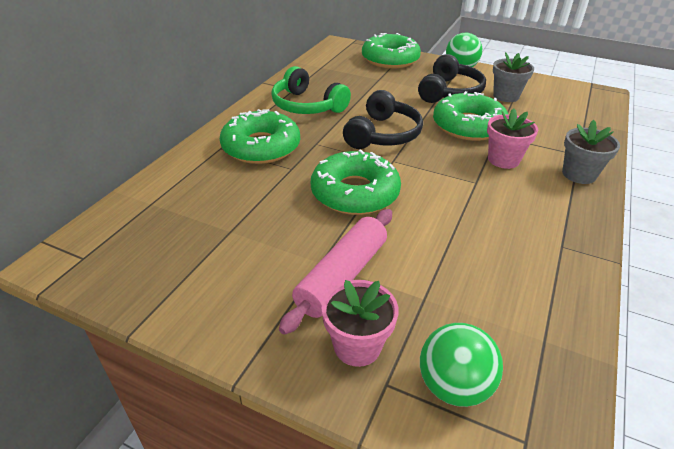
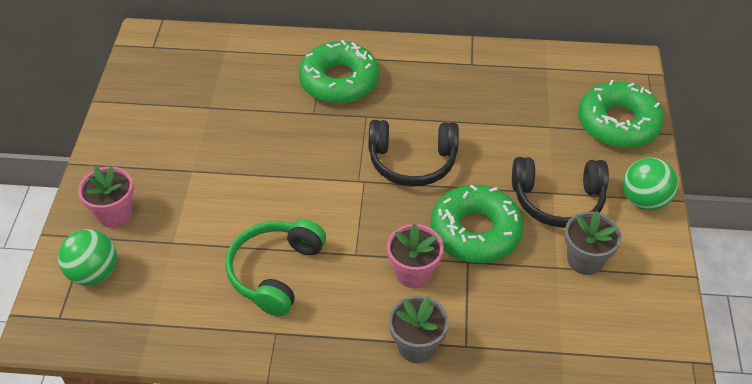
camera: 70 degrees right, 10 degrees up
(307, 106) = (440, 86): green headphones -> green headphones (275, 272)
(342, 276) = (181, 188): pink rolling pin -> none
(355, 193) = (294, 167): green donut -> none

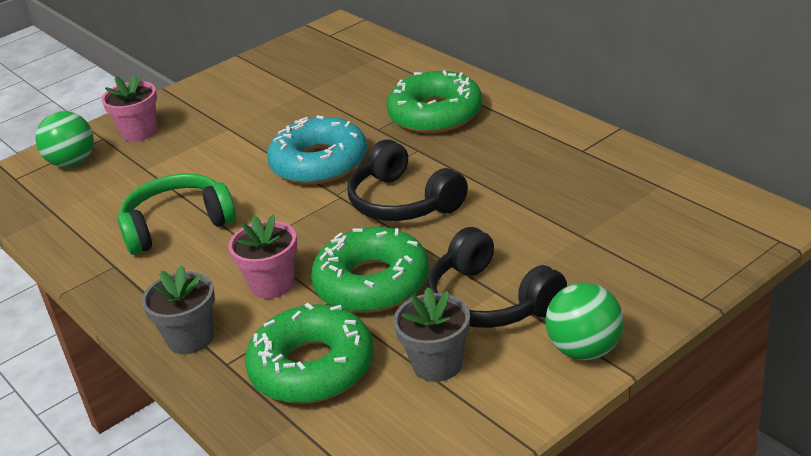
camera: 50 degrees right, 15 degrees down
(310, 163) = (319, 163): none -> turquoise donut
(618, 123) = (666, 268): green donut -> green donut (312, 367)

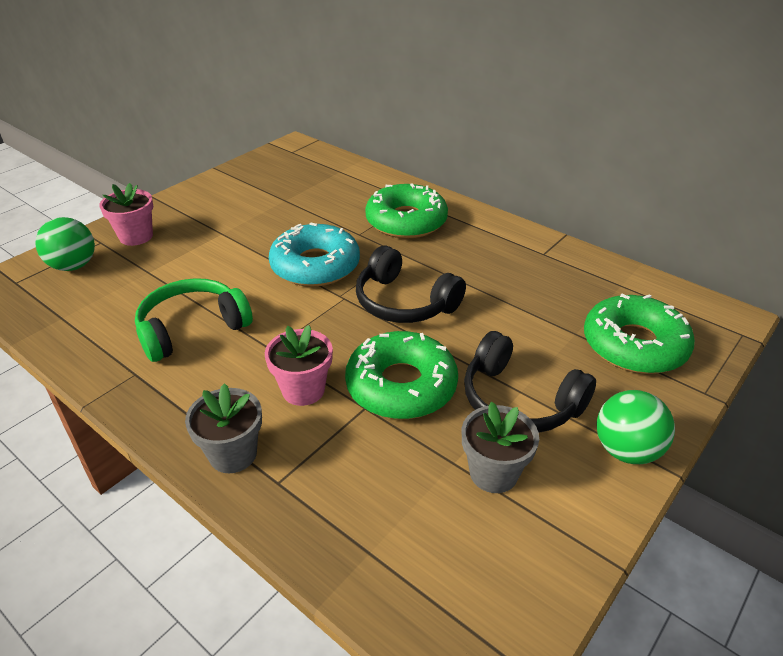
camera: 15 degrees left, 5 degrees up
(312, 367) = (369, 482): green donut -> green donut (634, 345)

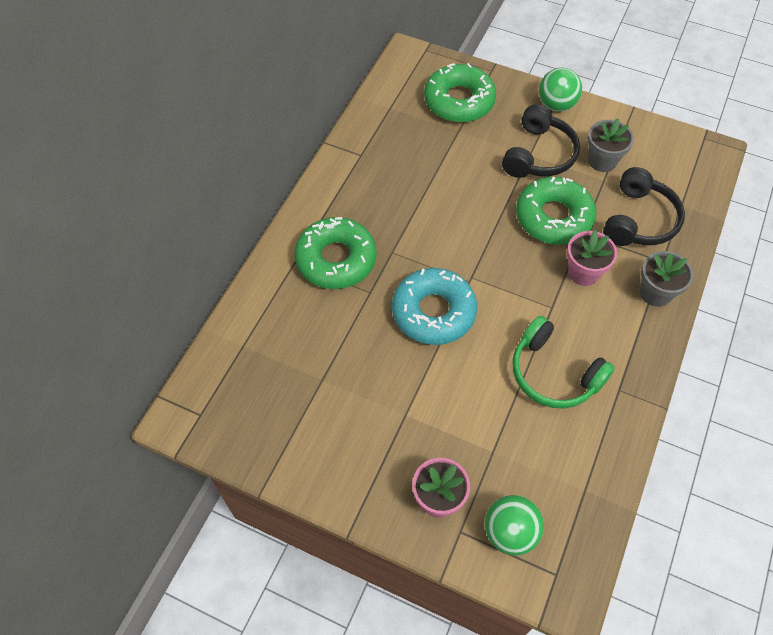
camera: 105 degrees left, 20 degrees up
(404, 302) = (461, 235): black headphones -> black headphones (638, 220)

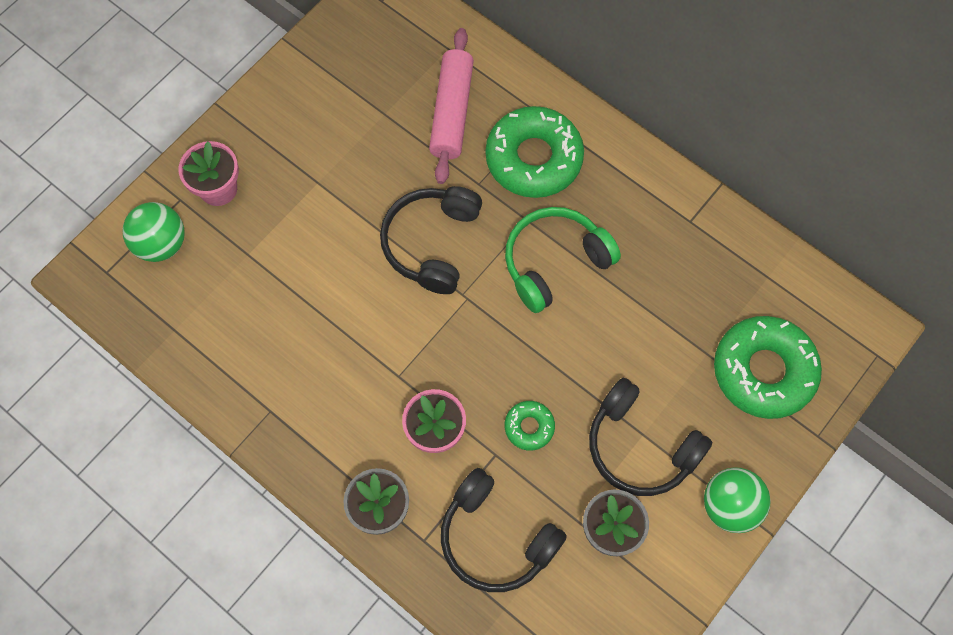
camera: 105 degrees right, 10 degrees up
(307, 327) = (452, 112): none -> pink rolling pin
(433, 312) = (432, 243): turquoise donut -> black headphones
(553, 217) = (529, 427): green donut -> green donut, size x0.47
(554, 373) = (314, 347): green headphones -> green headphones (555, 262)

